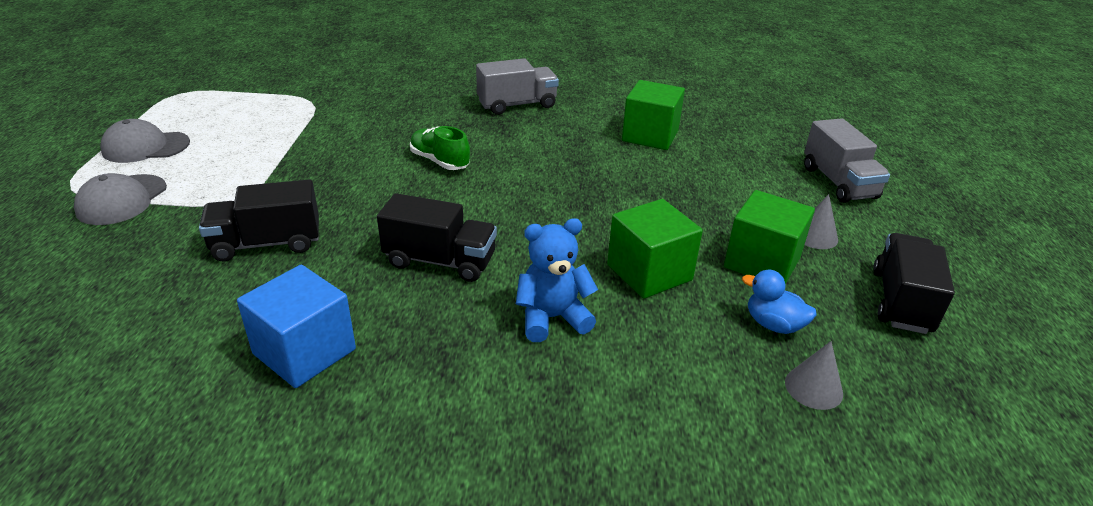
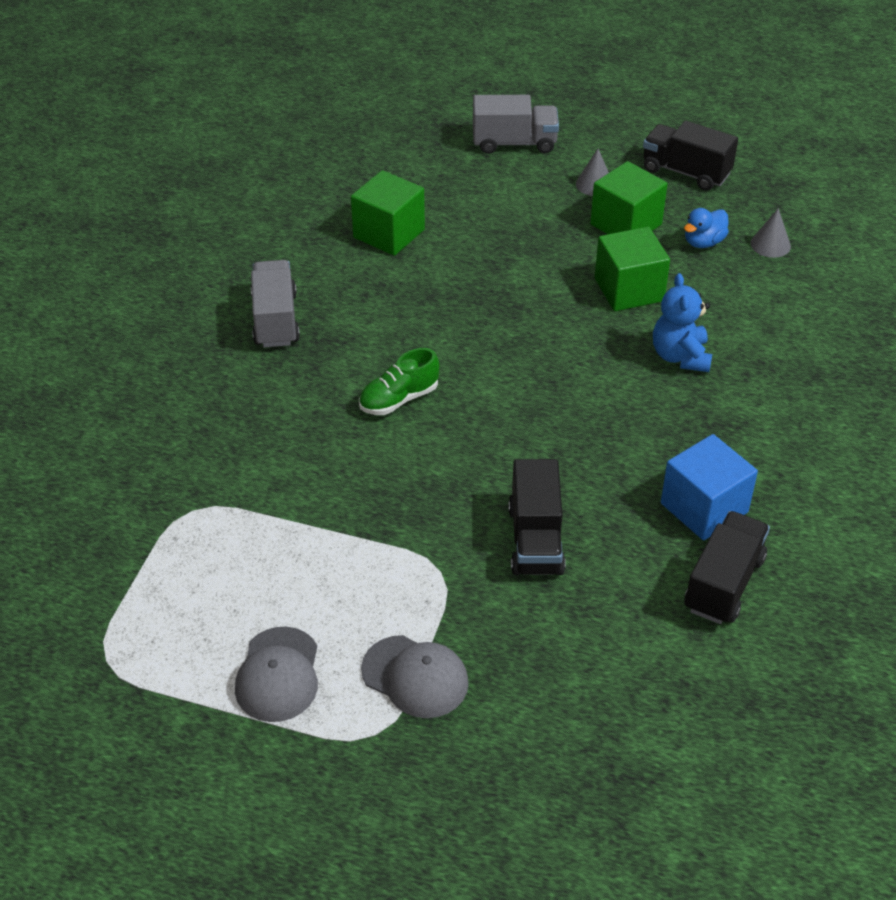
camera: 75 degrees left, 10 degrees up
(440, 261) = (589, 415): black truck -> black truck (723, 584)

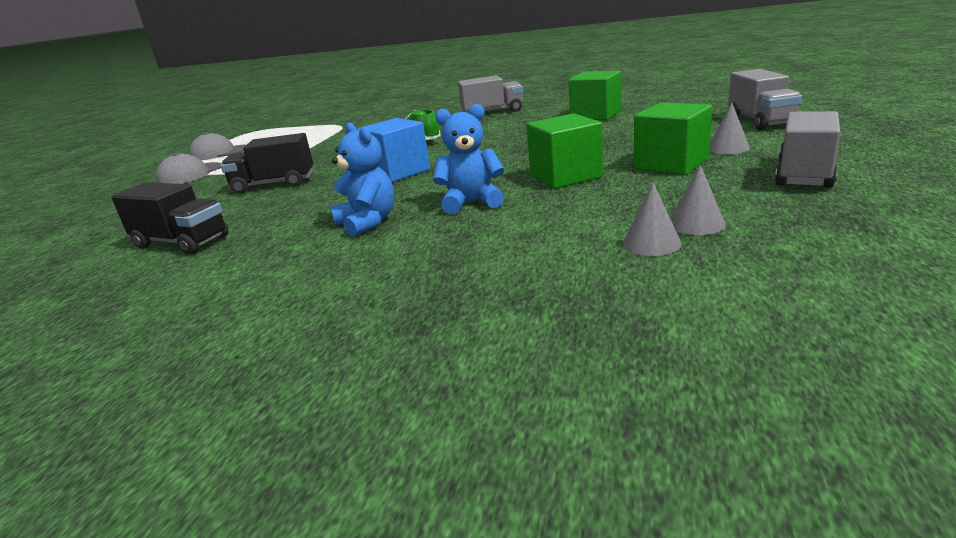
camera: 90 degrees right, 20 degrees down
(686, 172) = (804, 174): black truck -> grey truck
(703, 242) = (669, 194): blue duck -> none
(704, 508) = (271, 228): blue cube -> blue cube (398, 172)
(711, 429) = (368, 222): none -> blue teddy bear
(800, 271) = (651, 243): none -> grey cone

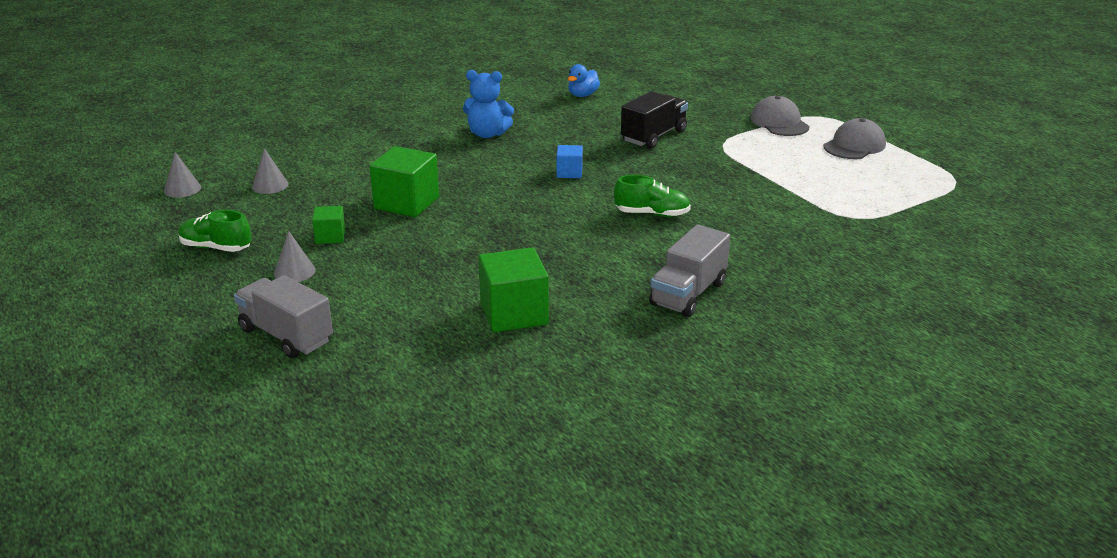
camera: 130 degrees right, 5 degrees up
(181, 242) = (582, 95): black truck -> blue duck
(398, 172) = (569, 172): blue cube -> blue cube, size x0.54
(471, 202) = (442, 163): blue teddy bear -> none
(651, 243) = (287, 167): grey cone -> grey cone (182, 189)
(671, 164) = (330, 236): green cube -> green cube, size x0.54
(804, 174) = (216, 247): grey truck -> green shoe

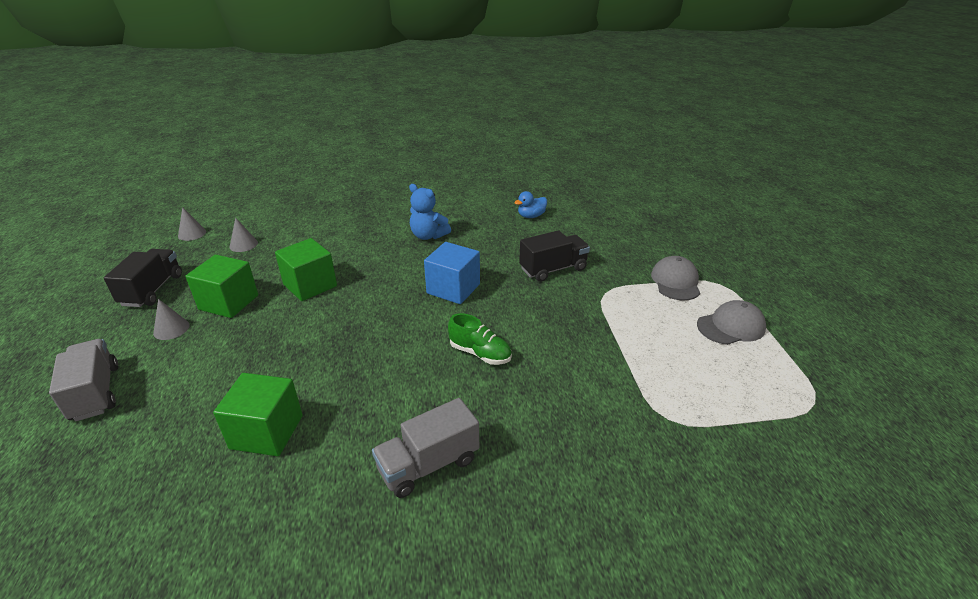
camera: 25 degrees right, 5 degrees up
(216, 247) = (152, 290): green shoe -> black truck
(330, 236) = (229, 302): green cube -> green cube, size x1.86
(569, 172) = (453, 289): blue cube -> blue cube, size x1.86

